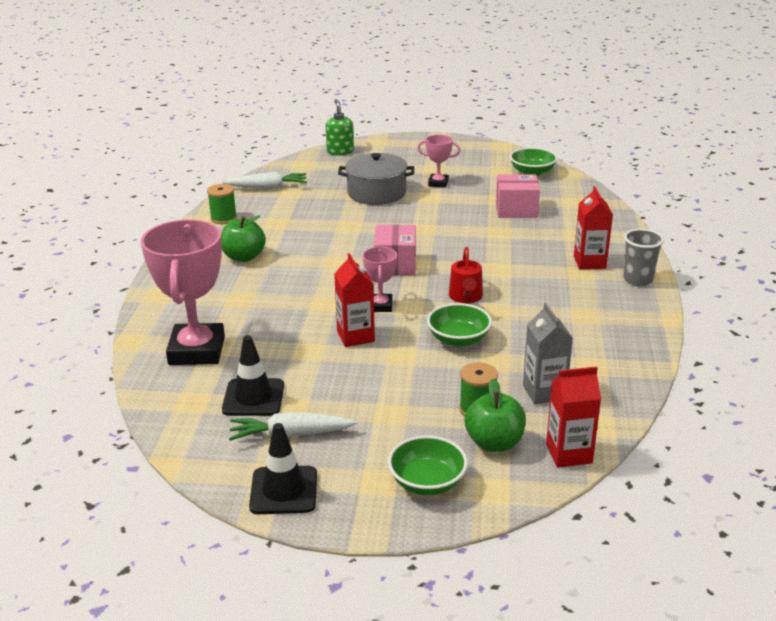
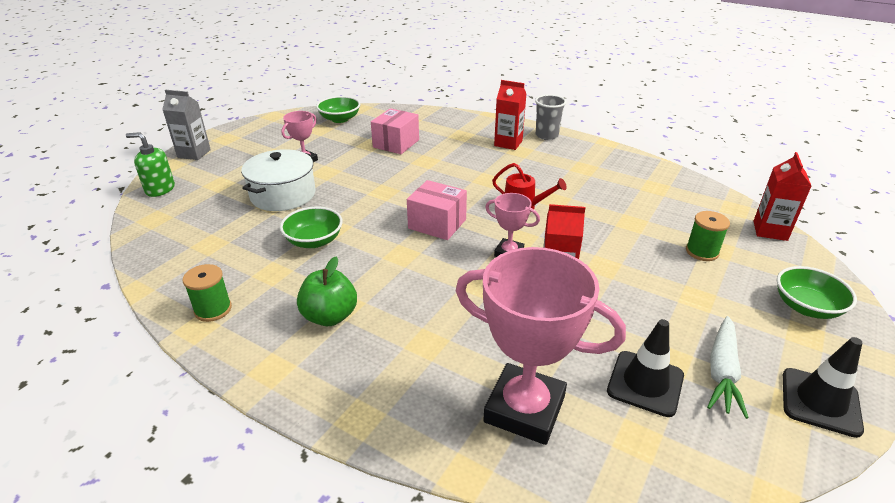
camera: 65 degrees left, 5 degrees up
(268, 187) = (177, 256): white carrot -> none
(376, 193) = (283, 195): grey pot -> white pot
(458, 339) = (590, 229): green bowl -> green bowl (314, 241)
(494, 443) = (752, 258): green apple -> none
(544, 392) = (686, 216): grey carton -> grey carton (194, 153)

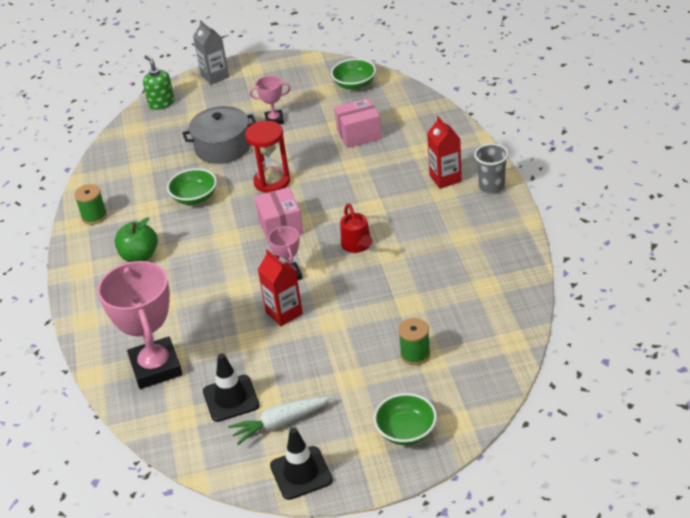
camera: 50 degrees right, 5 degrees up
(283, 195) = (223, 147): white pot -> grey pot
(373, 198) = (272, 181): none -> red hourglass
(770, 231) = (500, 373): red carton -> none

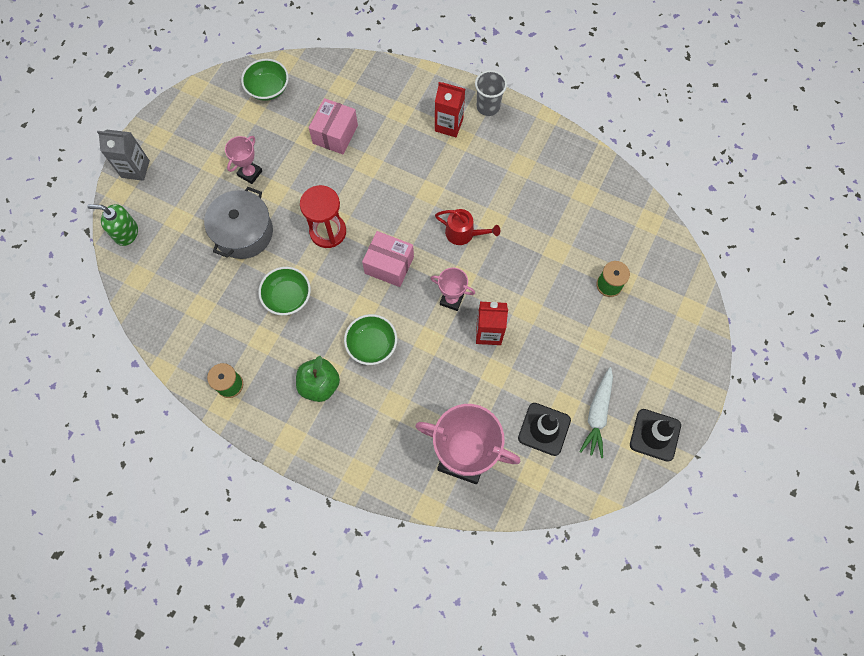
camera: 55 degrees left, 30 degrees up
(406, 431) = (673, 345): green bowl -> green bowl (372, 344)

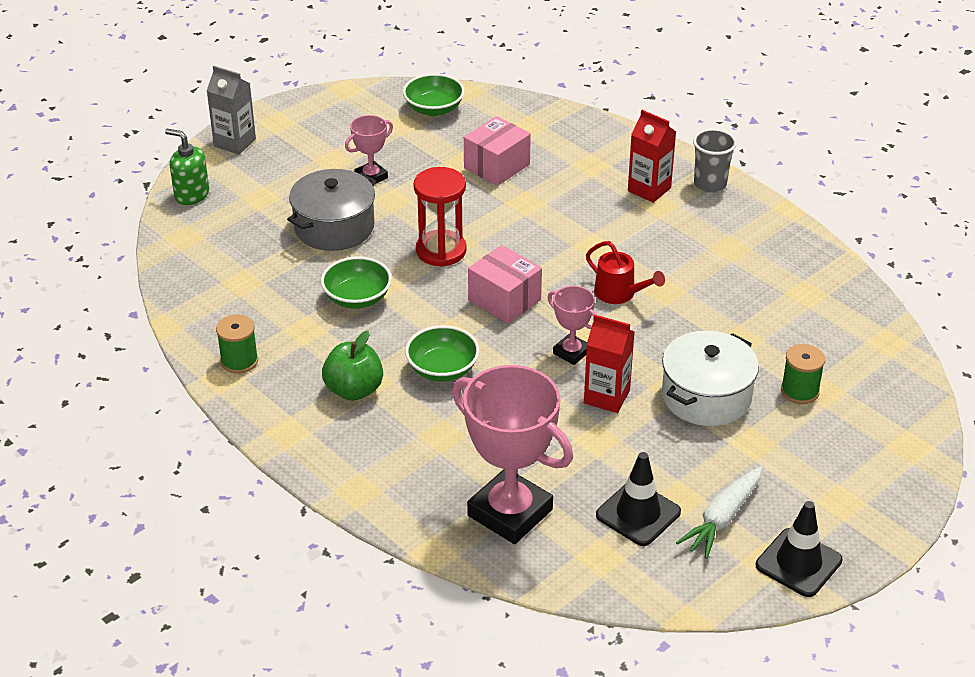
camera: 20 degrees right, 30 degrees down
(552, 310) = (706, 396): none -> white pot

